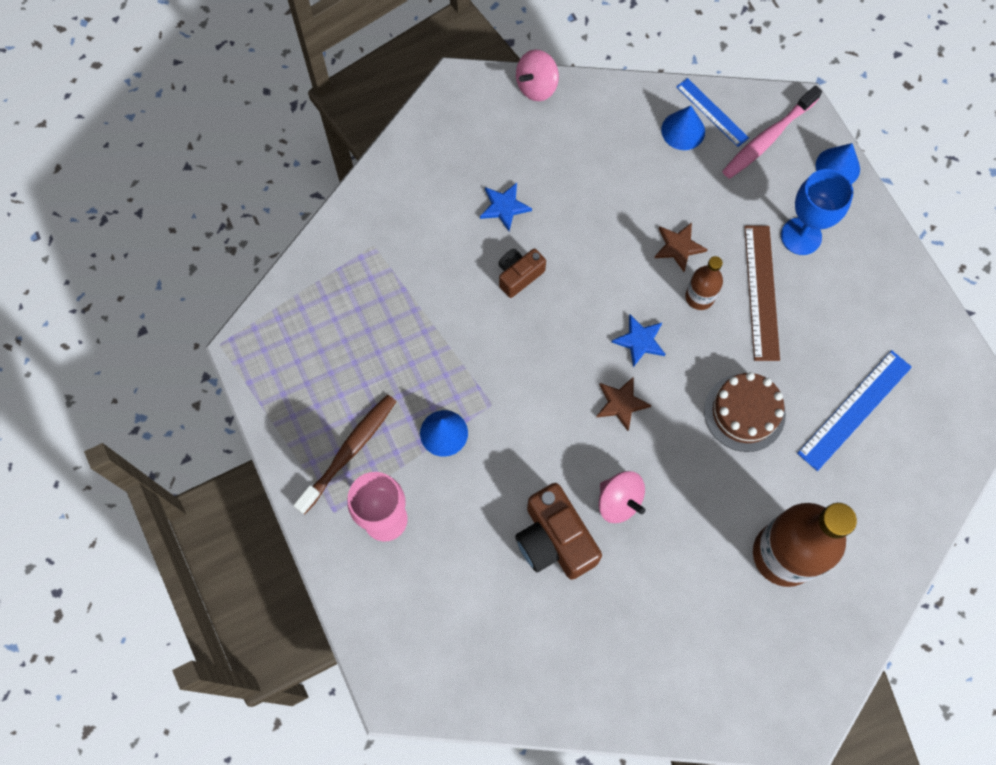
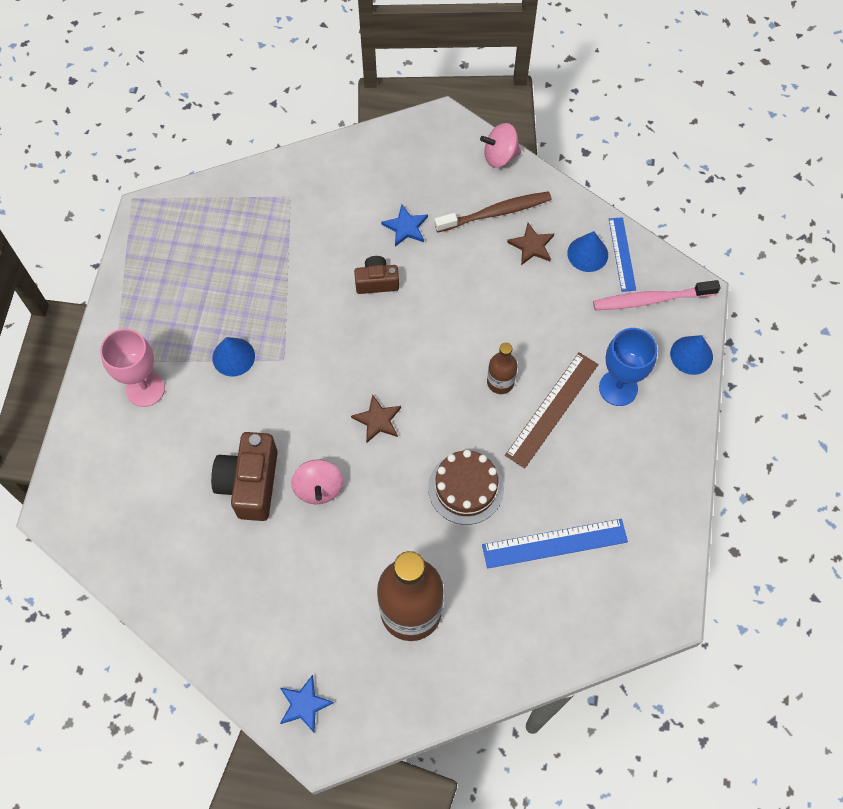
camera: 35 degrees right, 5 degrees down
(349, 451) = (159, 326): brown toothbrush -> brown toothbrush (496, 213)
(640, 341) = (428, 385): blue star -> blue star (304, 704)
(678, 247) = (514, 336): brown star -> brown star (531, 246)

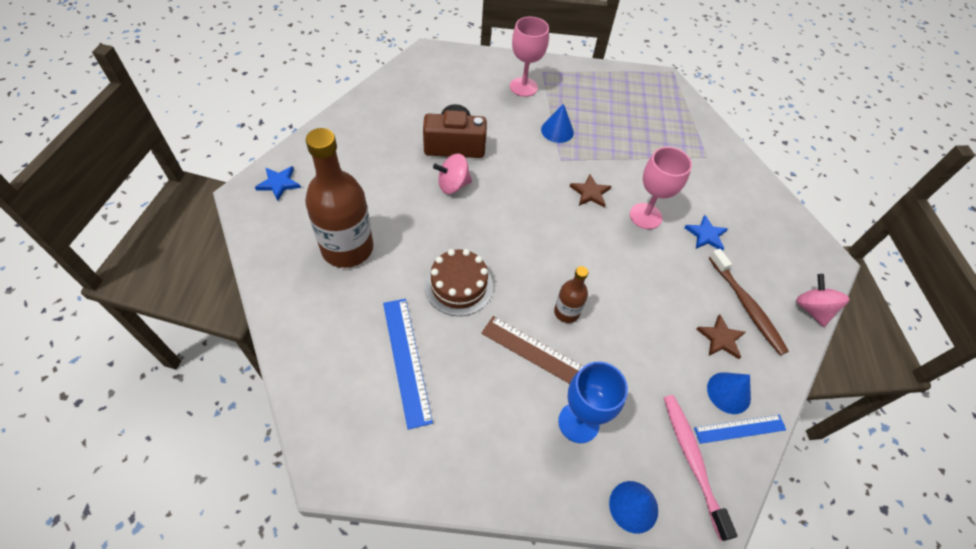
camera: 80 degrees right, 10 degrees down
(377, 282) = (645, 216): brown camera -> pink goblet
(377, 420) = (516, 220): brown star -> brown star (590, 193)

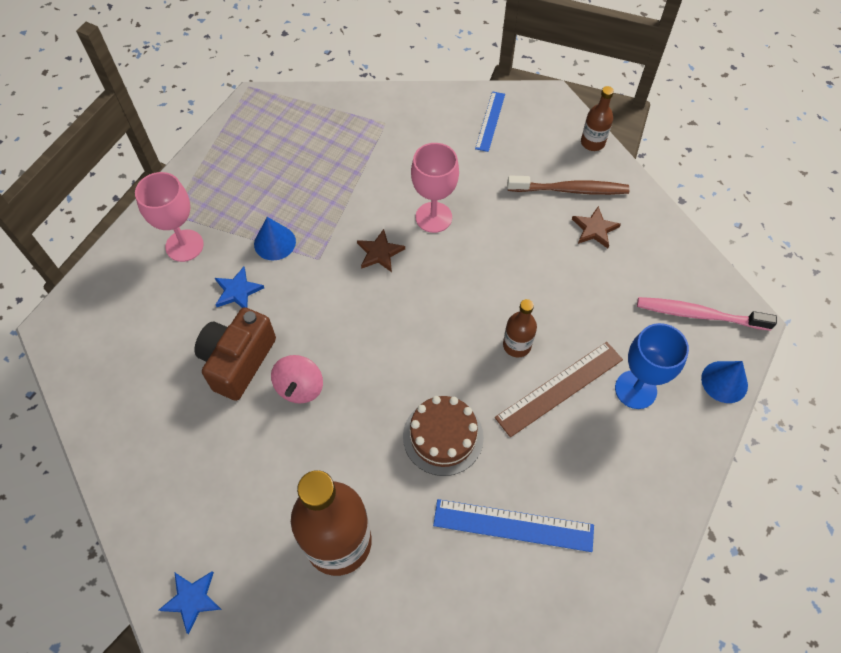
camera: 60 degrees left, 5 degrees up
(706, 235) = (480, 178): blue star -> blue star (237, 291)
(728, 392) = (648, 252): blue cone -> none
(739, 428) = (682, 263): blue ruler -> blue ruler (490, 121)
(812, 309) = (592, 142): pink spinning top -> brown bottle

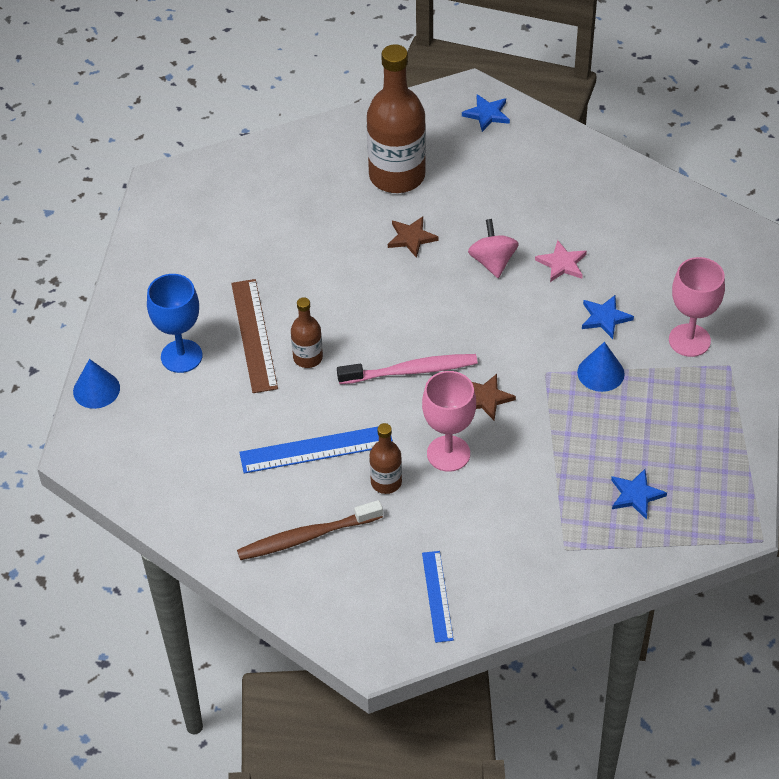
camera: 160 degrees right, 10 degrees down
(238, 361) = (562, 263): brown camera -> pink star
(312, 141) = (636, 495): none -> blue star
(443, 436) = (346, 266): brown cake -> none
(513, 525) = (261, 227): blue ruler -> blue ruler (316, 449)
(559, 388) = (254, 335): brown ruler -> brown ruler turned 45 degrees counterclockwise
(592, 142) = (298, 609): brown bottle -> brown bottle (386, 482)
(594, 229) = (264, 499): brown star -> brown star (411, 238)
(699, 315) = (131, 444): pink toothbrush -> pink toothbrush (411, 371)

